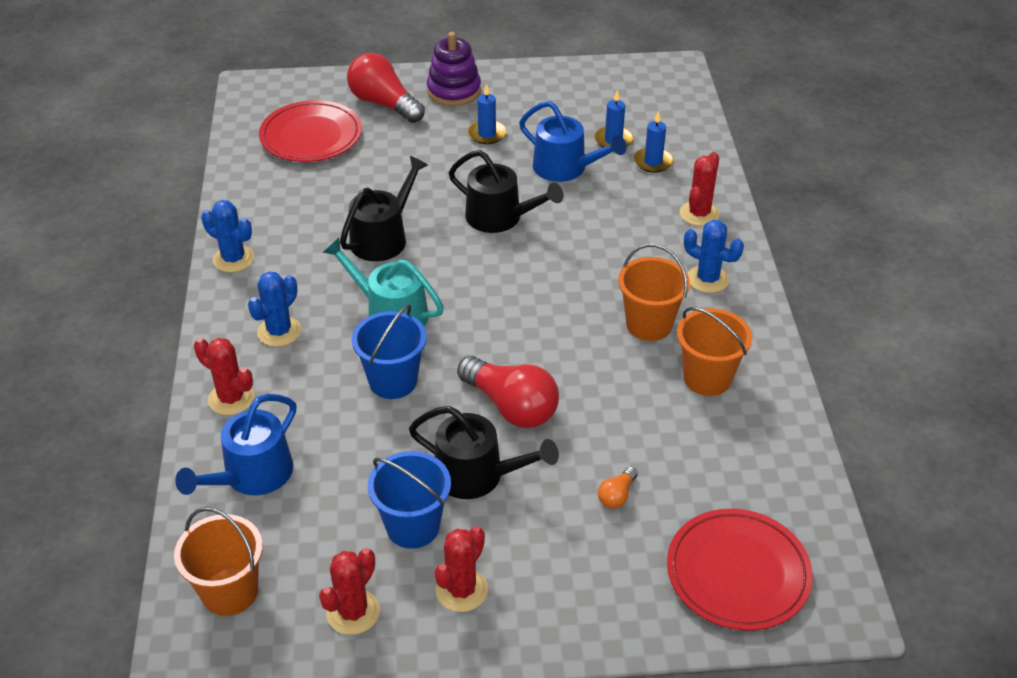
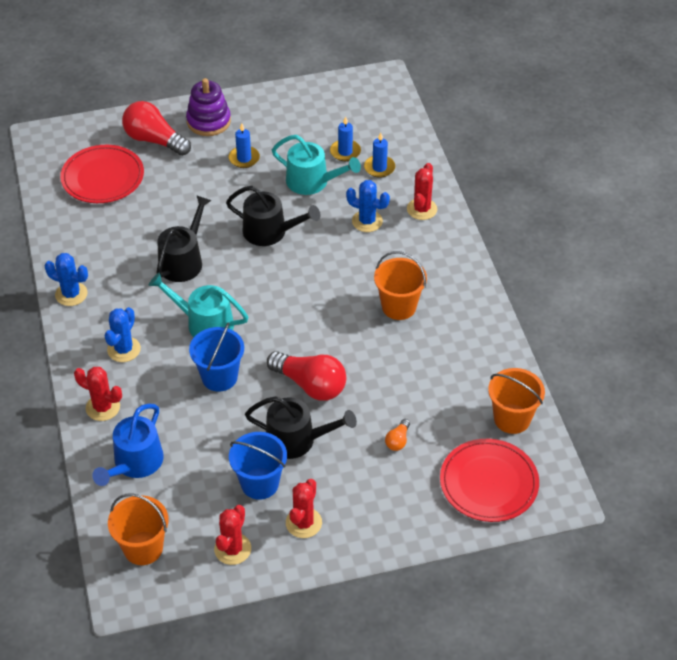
camera: 10 degrees left, 5 degrees up
(565, 168) = (312, 182): blue watering can -> turquoise watering can
(707, 279) = (436, 264): blue cactus -> blue cactus (367, 221)
(707, 378) = (447, 343): orange bucket -> orange bucket (512, 419)

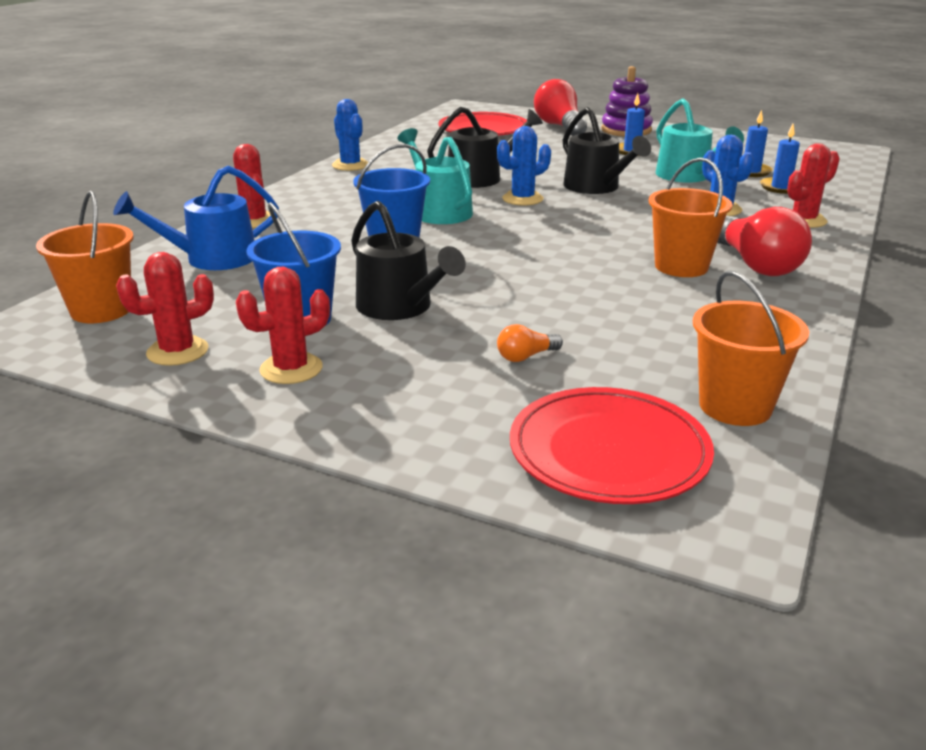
camera: 40 degrees right, 20 degrees down
(124, 349) = (337, 200): blue cactus -> blue cactus (522, 199)
(310, 385) = (483, 279): red light bulb -> red light bulb (755, 265)

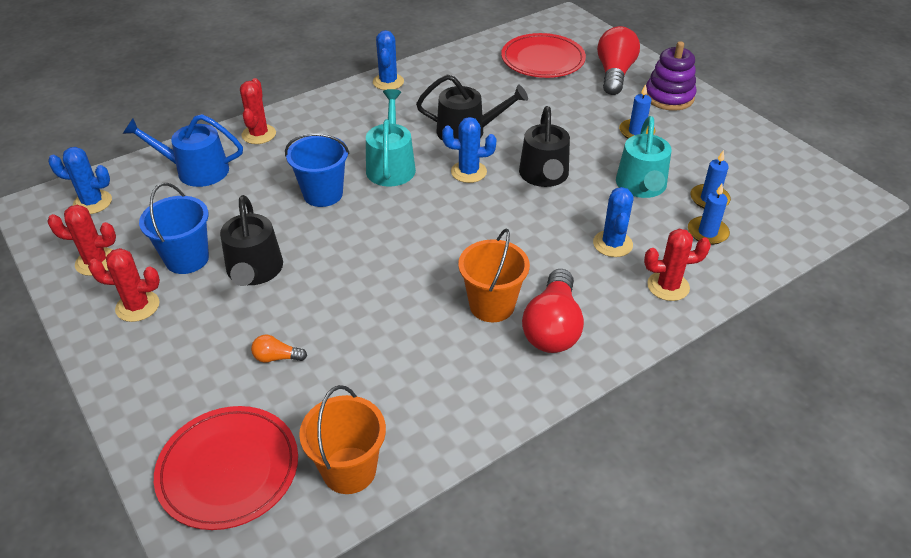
camera: 30 degrees right, 15 degrees up
(101, 310) = (92, 202): orange bucket -> blue cactus

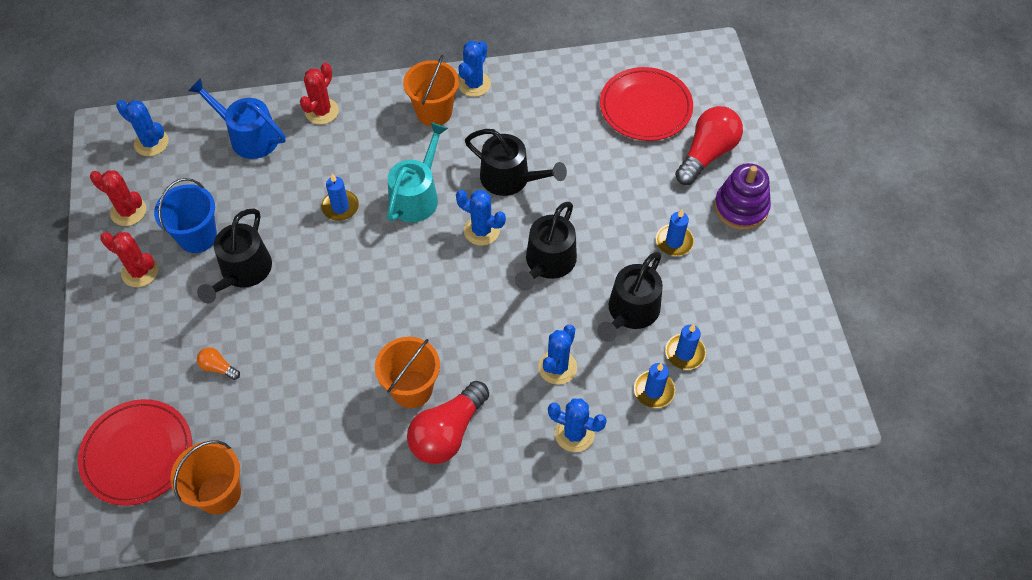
camera: 25 degrees right, 15 degrees up
(323, 194) = (340, 207): blue bucket -> blue candle
(365, 108) = (434, 112): none -> orange bucket
(641, 186) = (630, 311): turquoise watering can -> black watering can
(668, 286) = (574, 433): red cactus -> blue cactus

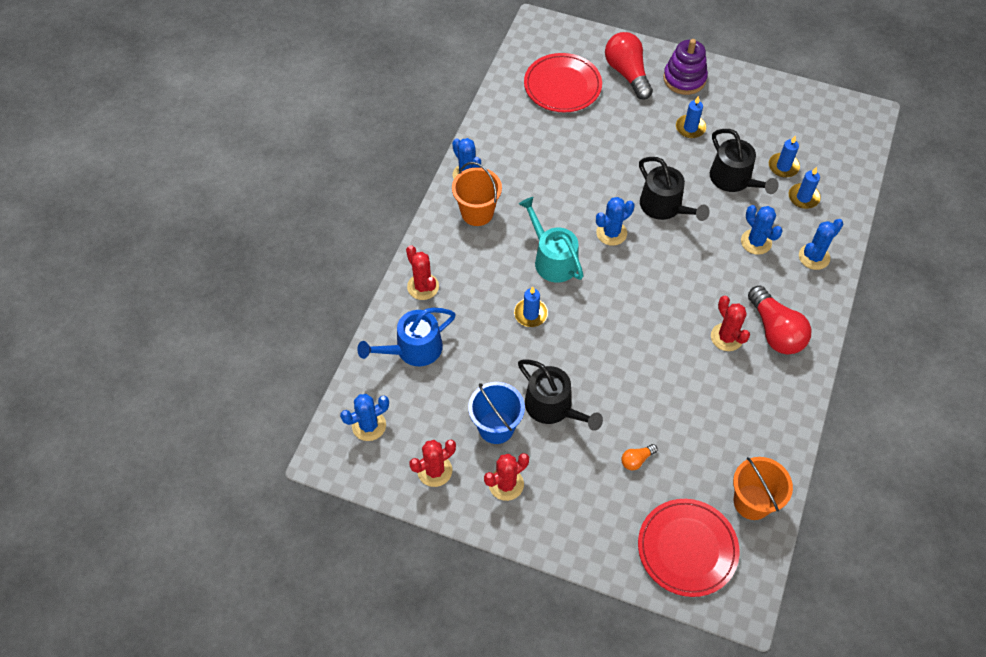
camera: 60 degrees left, 0 degrees up
(412, 389) = (726, 337): orange bucket -> red cactus
(510, 178) = (574, 194): black watering can -> none

